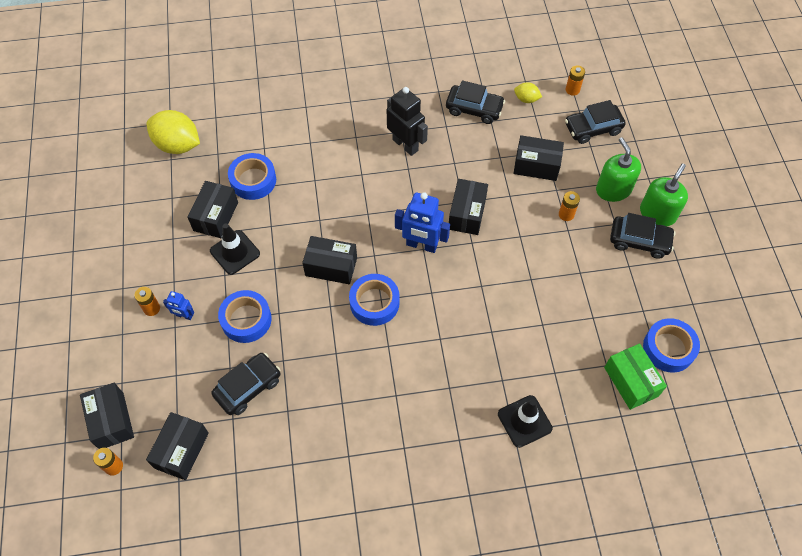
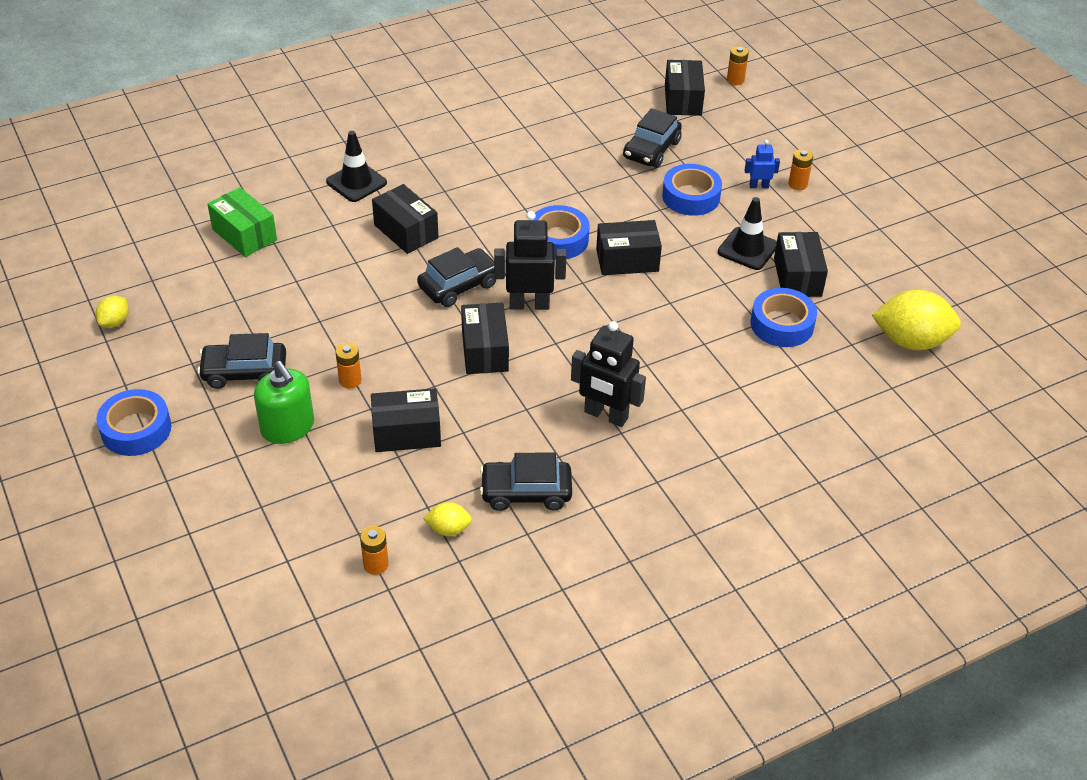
camera: 160 degrees right, 15 degrees down
(111, 421) = (763, 104): black box -> black box (406, 231)
(421, 245) = (529, 304): blue robot -> black robot
(593, 128) = (331, 508): black car -> black car (459, 285)
(657, 213) = (220, 411): green soap dispenser -> none
(668, 348) = (201, 271): blue tape -> blue tape (136, 429)
(736, 313) = (115, 322): none -> yellow lemon

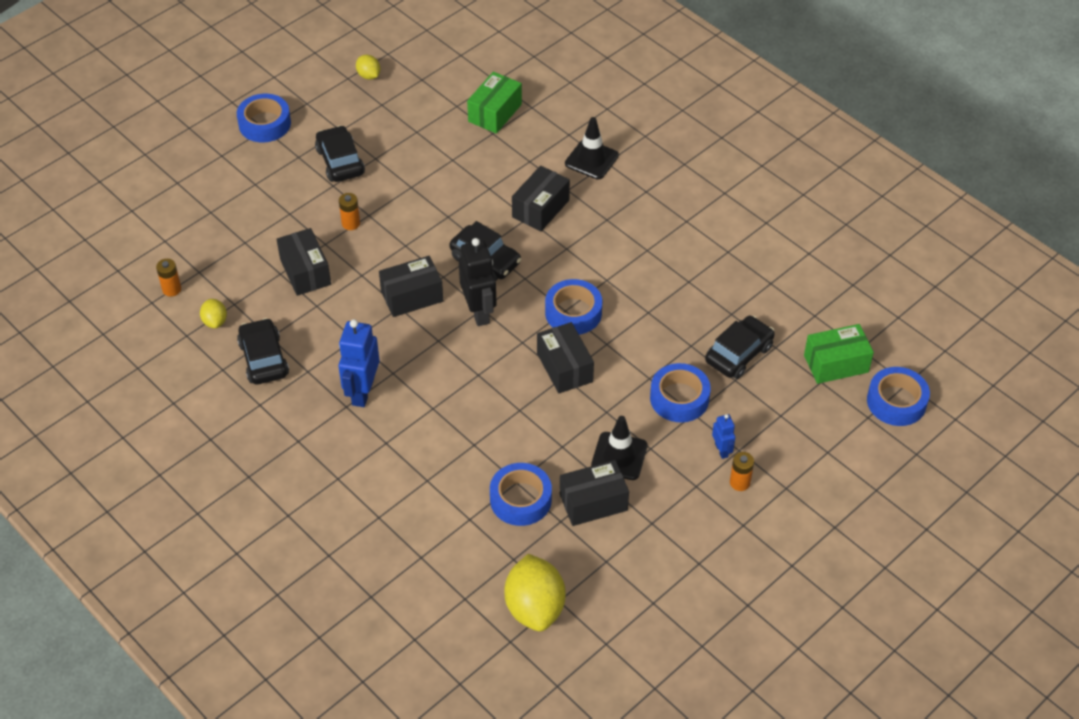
camera: 75 degrees right, 5 degrees up
(115, 322) = (369, 75): yellow lemon -> yellow lemon turned 45 degrees clockwise
(288, 427) = (291, 203): green soap dispenser -> none
(605, 415) = (362, 392): black robot -> blue robot
(651, 150) = (739, 354): black car -> black car turned 120 degrees clockwise
(682, 100) = (836, 363): black box -> green box
(735, 80) = (896, 402): orange battery -> blue tape

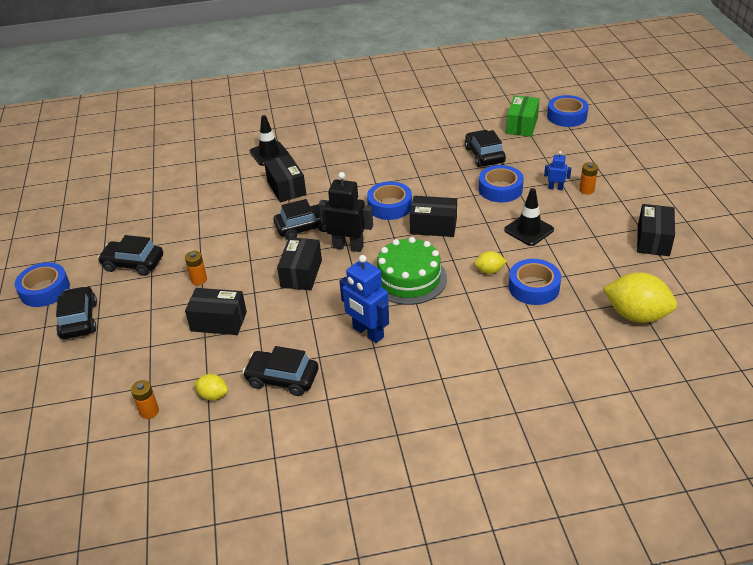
camera: 55 degrees left, 10 degrees down
(244, 173) = (79, 320): none -> black car
(369, 75) = (71, 220): yellow lemon -> yellow lemon (489, 271)
(463, 387) = (409, 278): none -> green cake
(495, 113) = (180, 177): green box -> none
(593, 502) = (560, 255): black box -> black box (653, 240)

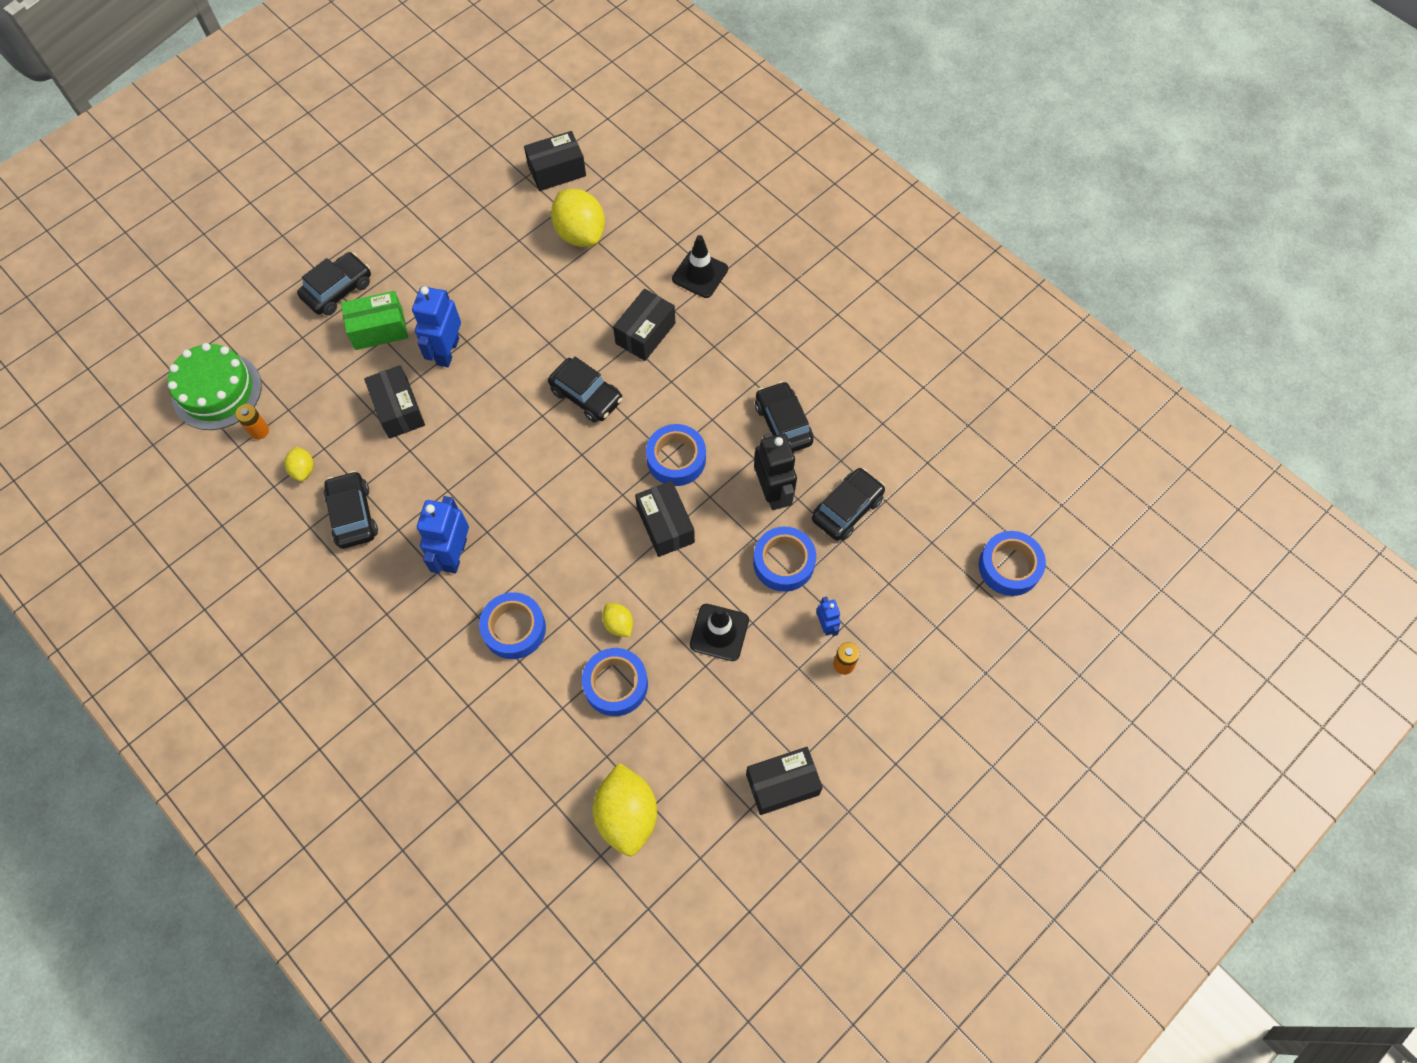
camera: 55 degrees right, 25 degrees up
(45, 290) = (361, 231): blue tape -> blue tape (514, 629)
(133, 263) = (438, 276): black car -> black car (783, 424)
(181, 189) = (580, 233): none -> yellow lemon
(199, 280) = (447, 351): orange battery -> blue robot
(301, 273) = (509, 439): black box -> black box (557, 171)
(348, 247) = (578, 458): black robot -> black robot (773, 492)
(409, 278) = (559, 548): green cake -> green cake (217, 391)
(521, 125) = (947, 520): green box -> green box (379, 329)

